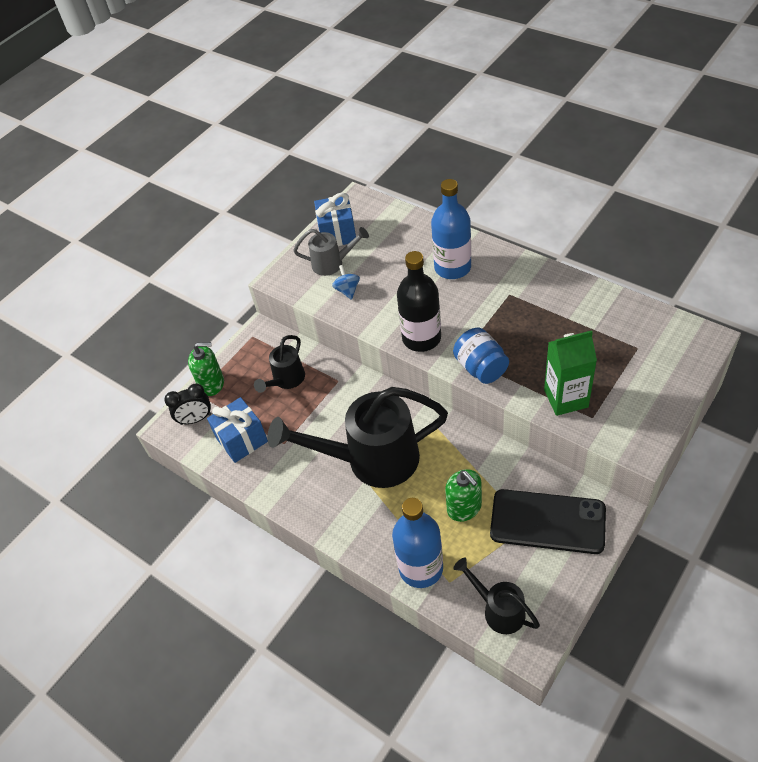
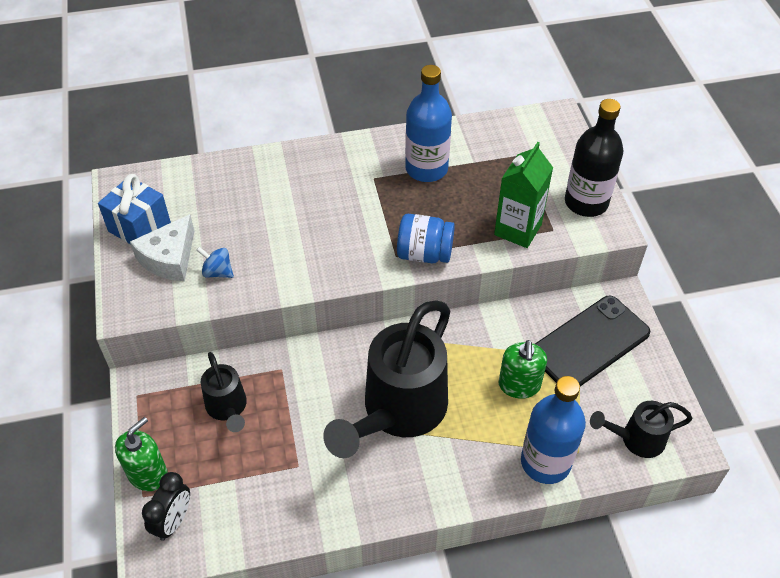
camera: 55 degrees left, 0 degrees up
(242, 440) = (251, 498): blue gift -> none
(332, 263) = (169, 258): grey watering can -> white cheese
(421, 338) = (343, 265): black bottle -> black bottle (586, 202)
(452, 267) = (296, 187): blue bottle -> blue bottle (426, 169)
(464, 507) = (519, 385): green soap dispenser -> green soap dispenser turned 90 degrees clockwise

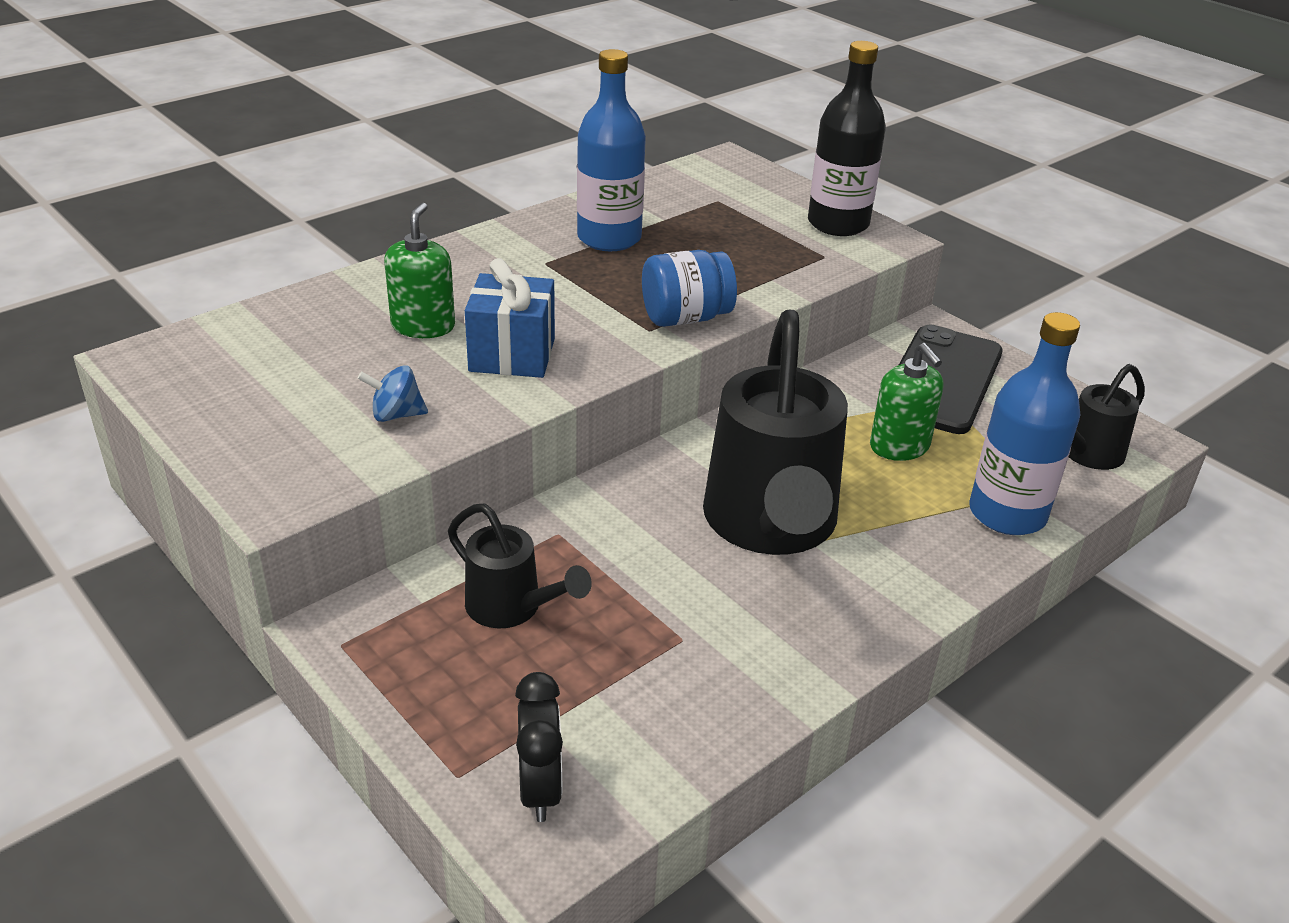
camera: 30 degrees left, 15 degrees down
(139, 227) = (217, 399): blue gift -> blue gift (512, 355)
(148, 474) = (443, 741): green soap dispenser -> green soap dispenser (423, 326)
(169, 258) = (301, 421): white cheese -> none
(518, 229) = (782, 266): green carton -> none

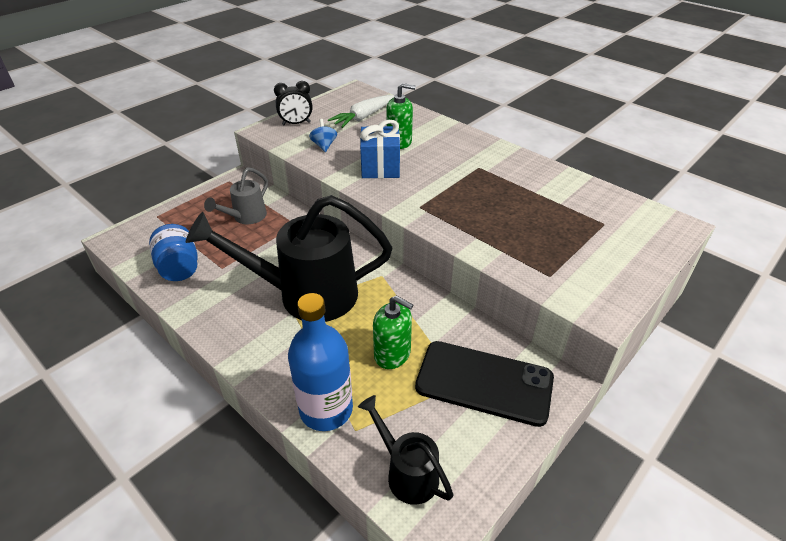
camera: 85 degrees right, 5 degrees up
(292, 357) = (364, 117): none -> white carrot
(511, 608) = (246, 217): black watering can -> grey watering can
(540, 789) = (144, 236): black clock -> black clock (296, 123)
(609, 238) = (520, 185): blue bottle -> none
(685, 318) = (437, 218): blue jar -> blue jar (179, 267)
(838, 224) = (608, 283): black bottle -> none
(899, 446) = (392, 354): green soap dispenser -> green soap dispenser turned 120 degrees counterclockwise

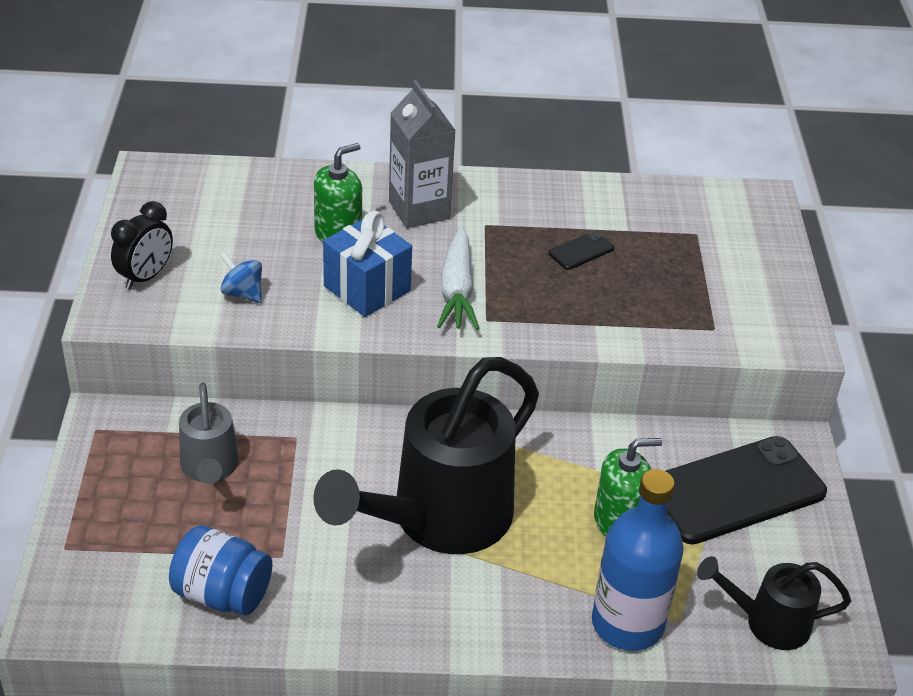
camera: 45 degrees left, 0 degrees up
(364, 117) = (233, 216): white carrot -> white carrot (457, 290)
(453, 148) = (419, 210): none -> grey carton
(517, 201) = (581, 251): none -> black phone

